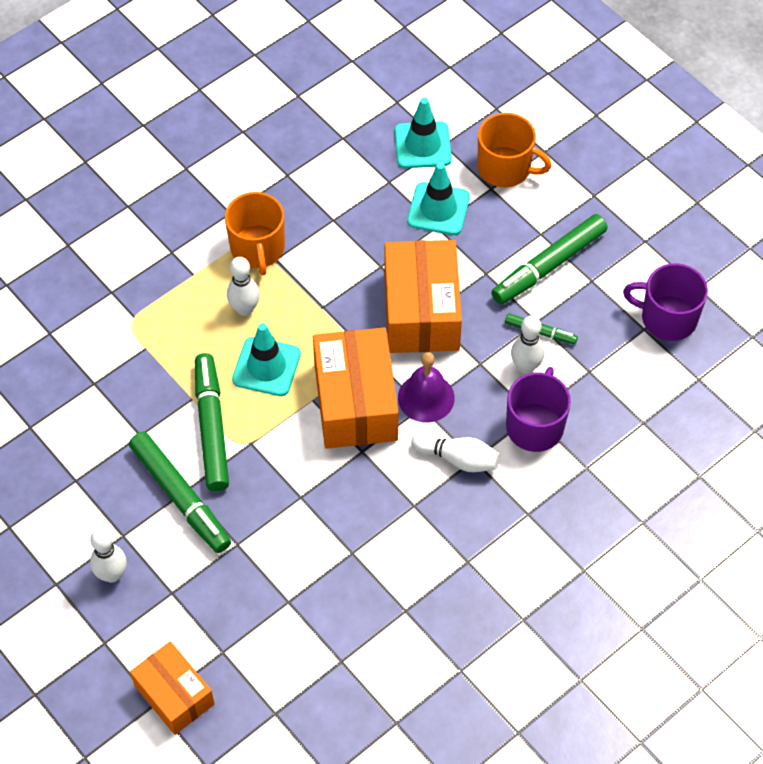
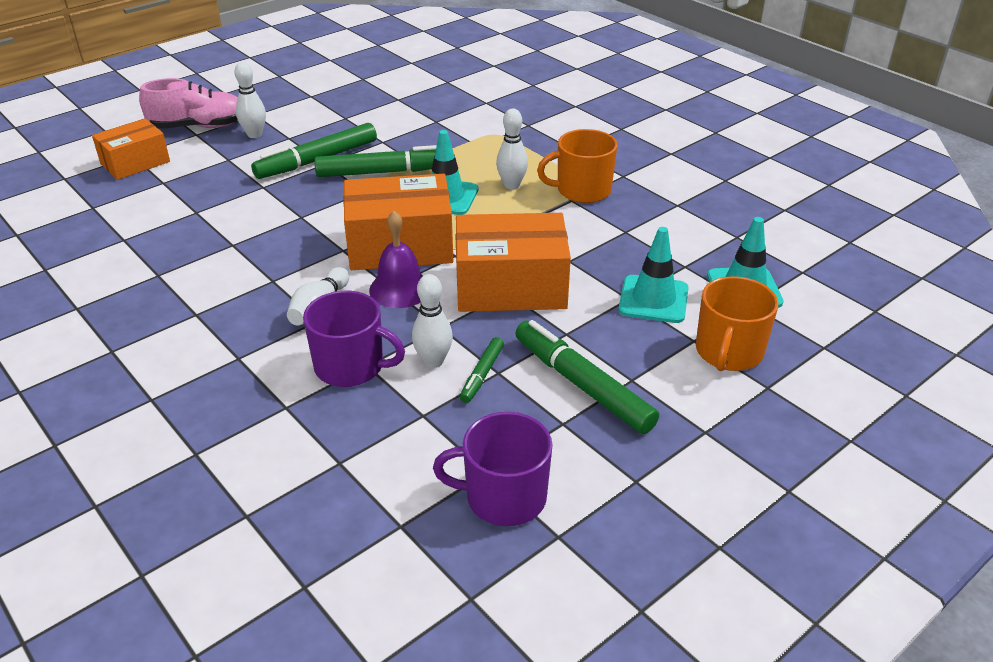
camera: 90 degrees right, 20 degrees down
(85, 643) = (199, 127): none -> pink shoe
(667, 318) = (504, 497): purple mug -> purple mug turned 105 degrees counterclockwise

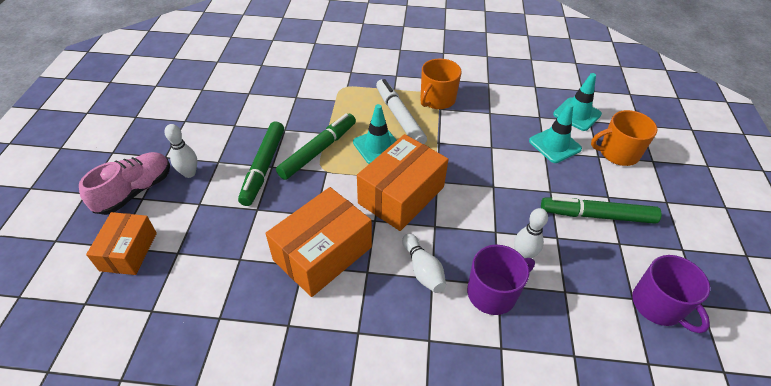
camera: 45 degrees left, 10 degrees up
(400, 289) = (442, 223): purple bell -> none
(482, 374) = (553, 245): green marker -> none
(504, 497) = (658, 305): purple mug -> purple mug turned 75 degrees counterclockwise
(510, 287) = (490, 182): orange box -> orange box (323, 254)
(511, 185) = (399, 117): white bowling pin -> white marker
(728, 352) = (617, 153): orange mug -> orange mug turned 105 degrees clockwise

